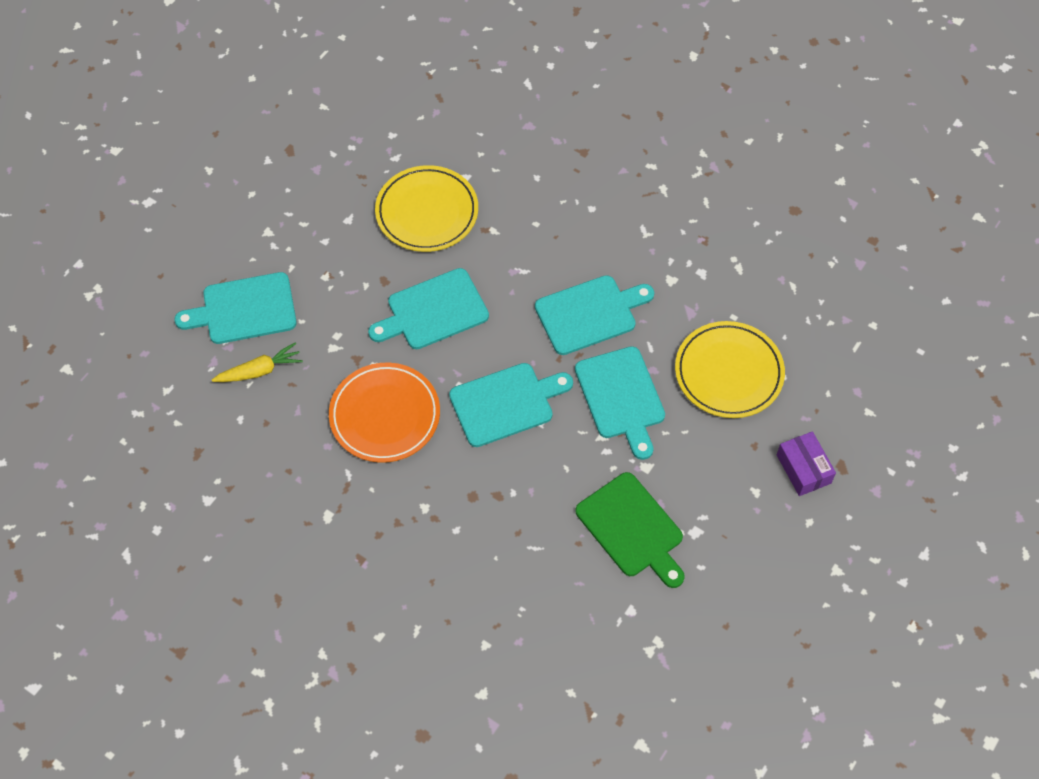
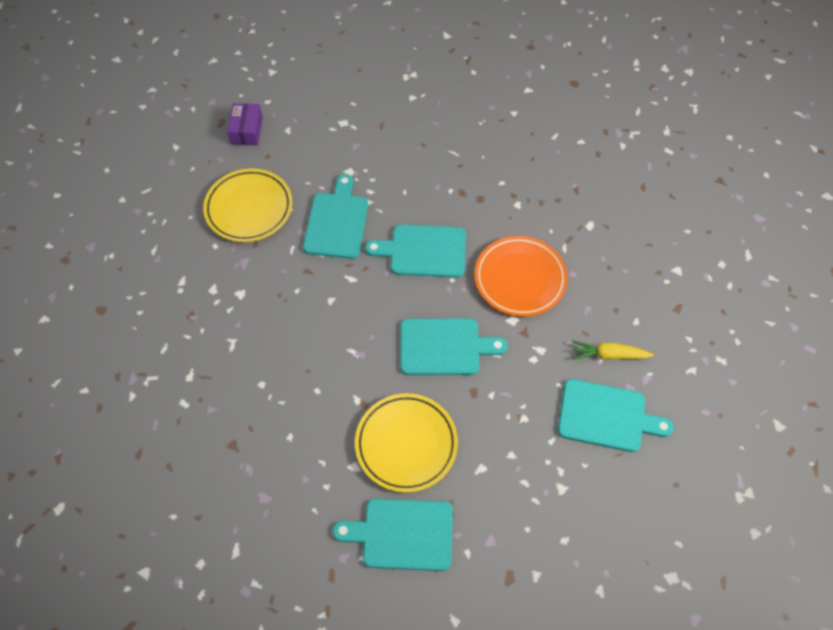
camera: 155 degrees left, 0 degrees up
(589, 314) = (321, 292): turquoise cutting board -> turquoise cutting board (402, 534)
(632, 528) = (382, 139): green cutting board -> none

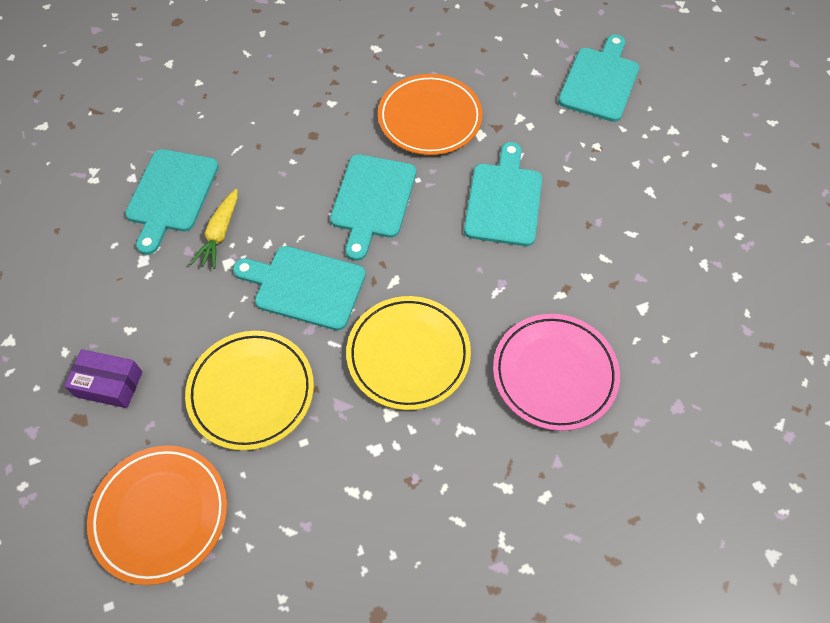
camera: 80 degrees left, 0 degrees up
(161, 180) = (160, 515): none -> orange plate
(283, 401) = (554, 374): none -> pink plate
(402, 534) = (720, 271): turquoise cutting board -> turquoise cutting board (171, 195)
(406, 444) = (618, 253): yellow plate -> yellow plate (408, 355)
(608, 355) = (533, 65): yellow carrot -> yellow carrot (220, 234)

